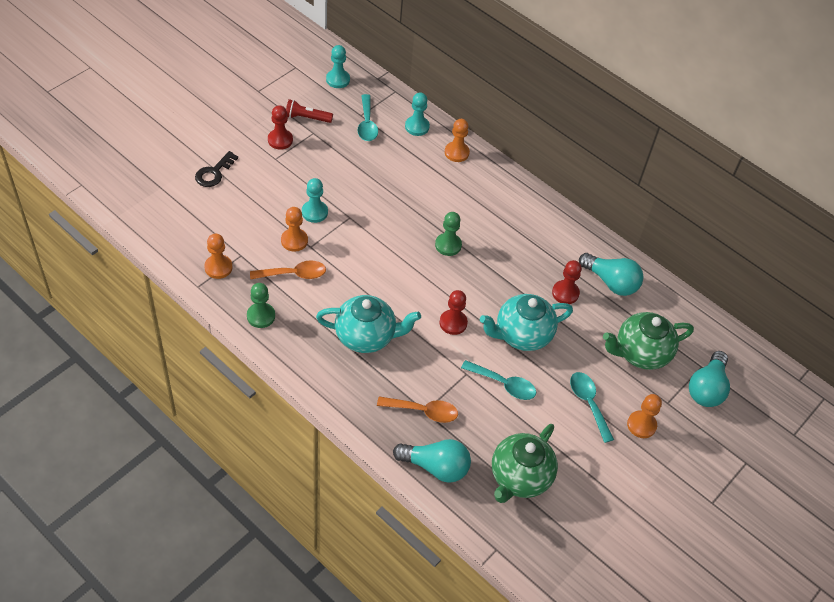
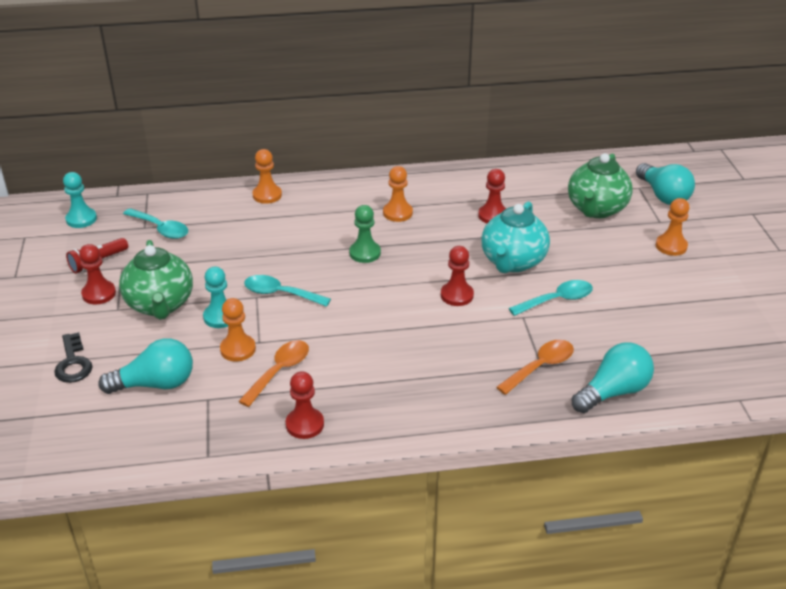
camera: 45 degrees left, 15 degrees down
(218, 267) = (202, 425): orange pawn -> orange pawn (397, 213)
(261, 316) = (305, 424): green pawn -> red pawn
(366, 336) = (413, 359): turquoise teapot -> none
(417, 127) = (206, 202): turquoise pawn -> none
(519, 478) = (670, 343): green teapot -> green teapot (160, 305)
(588, 403) = (623, 262): turquoise spoon -> turquoise spoon (280, 294)
(611, 282) = (507, 187): turquoise light bulb -> turquoise light bulb (156, 384)

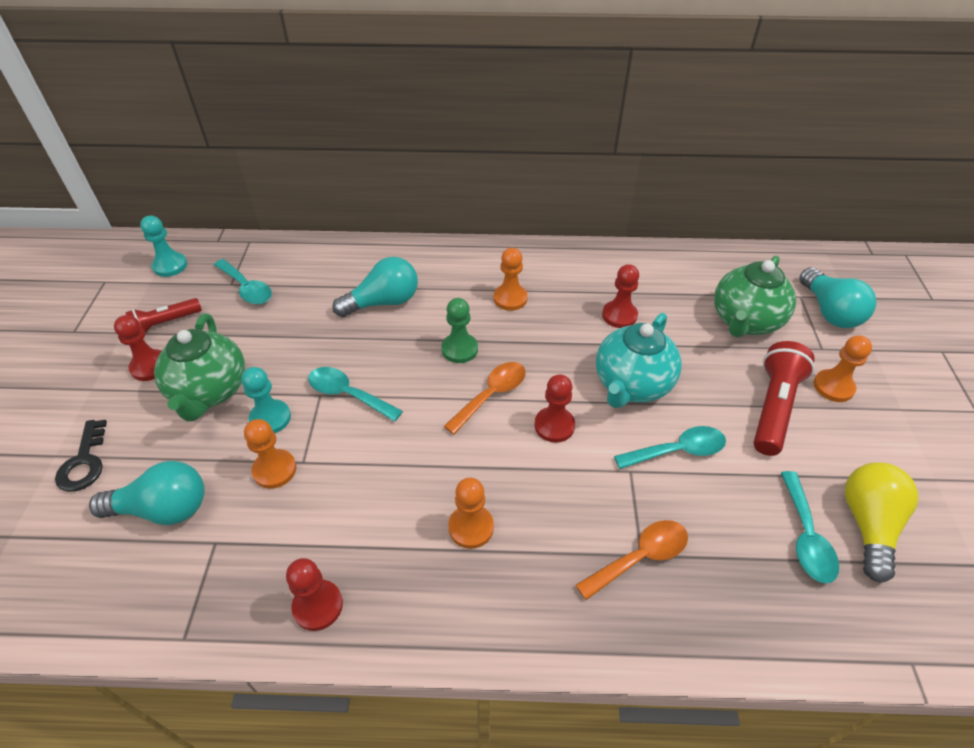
camera: 10 degrees right, 10 degrees up
(267, 195) = (373, 258): orange pawn -> orange pawn (471, 527)
(279, 371) = (312, 513): orange spoon -> orange spoon (491, 395)
(613, 392) = (732, 618): turquoise light bulb -> turquoise light bulb (383, 302)
(627, 264) = (774, 407): none -> red flashlight
(659, 340) = (805, 536): none -> turquoise spoon
(704, 327) = (868, 524): none -> yellow light bulb

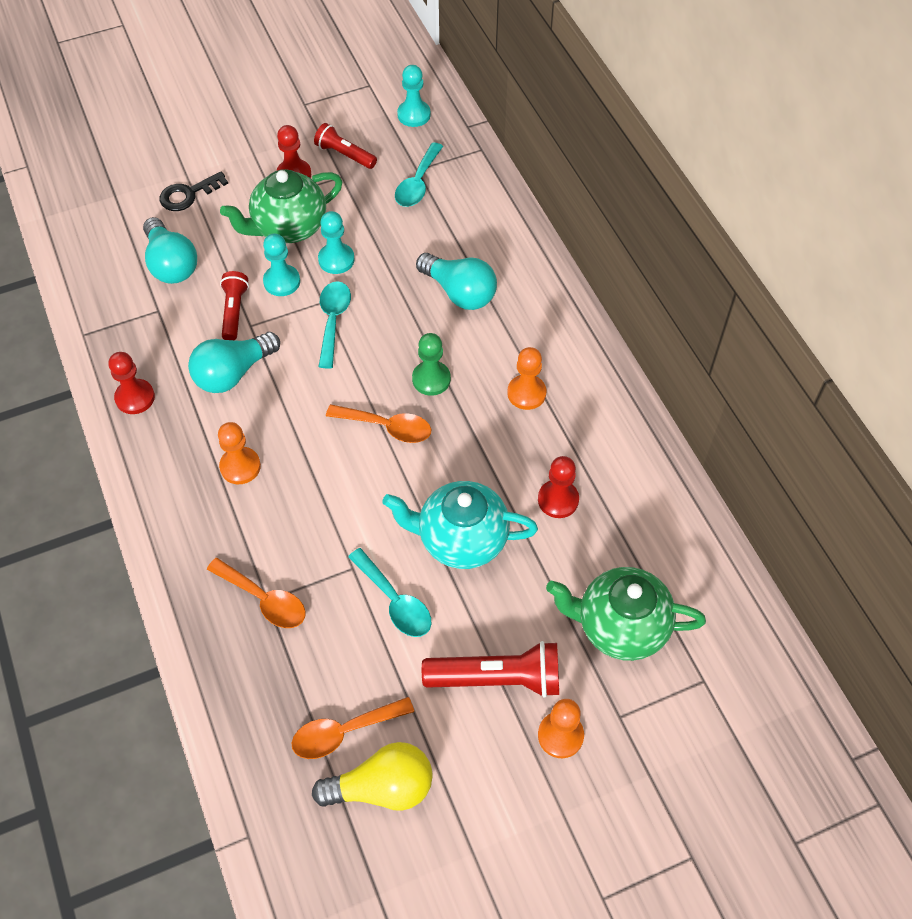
camera: 65 degrees right, 10 degrees up
(274, 470) = (234, 311): orange pawn -> red flashlight
(280, 369) = (336, 260): none -> turquoise pawn
(554, 426) = (375, 490): red pawn -> none
(805, 536) = (344, 731): turquoise spoon -> orange spoon
(829, 311) = (693, 717): turquoise light bulb -> turquoise light bulb (233, 373)

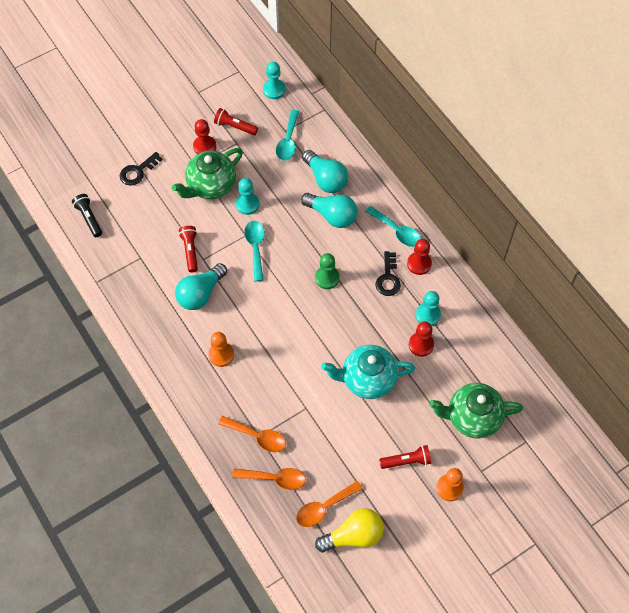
camera: 10 degrees left, 5 degrees up
(99, 246) = (89, 218): none -> black flashlight
(135, 398) = (142, 320): red pawn -> red pawn (419, 264)
(171, 264) = (140, 224): turquoise light bulb -> turquoise light bulb (326, 179)
(282, 281) = (216, 225): turquoise pawn -> turquoise pawn (428, 315)
(386, 427) = (306, 314): orange spoon -> orange spoon (274, 478)
(394, 601) = (336, 424): turquoise spoon -> turquoise spoon (396, 231)
(497, 679) = (406, 461): red flashlight -> red flashlight, size x0.63
(526, 393) = (388, 278): orange pawn -> black key

